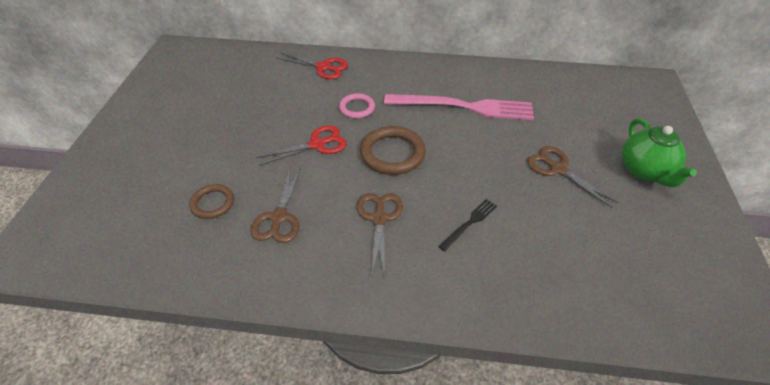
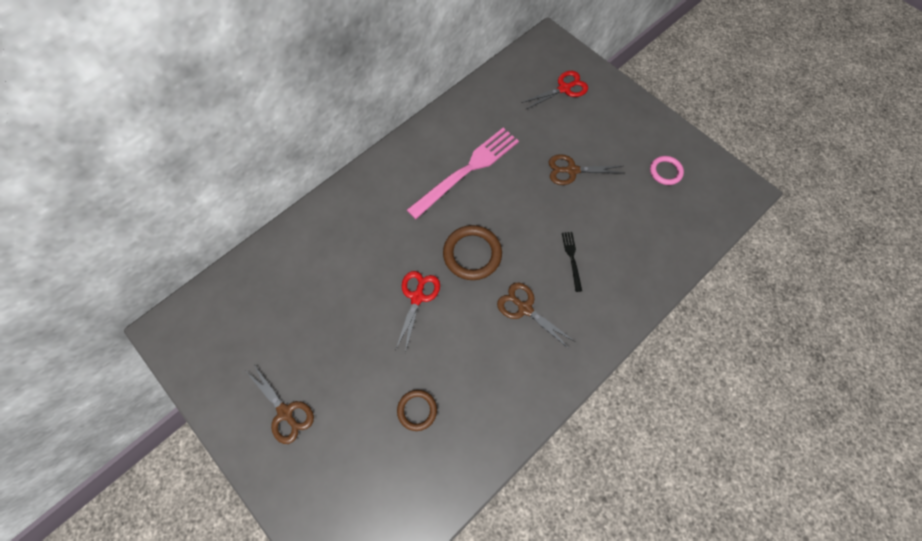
camera: 50 degrees left, 20 degrees up
(279, 217) = (470, 372): brown scissors -> brown scissors (285, 412)
(323, 67) = (325, 227): red scissors -> red scissors (564, 88)
(357, 108) = (401, 240): pink ring -> pink ring (665, 171)
(645, 171) = (613, 127): green teapot -> none

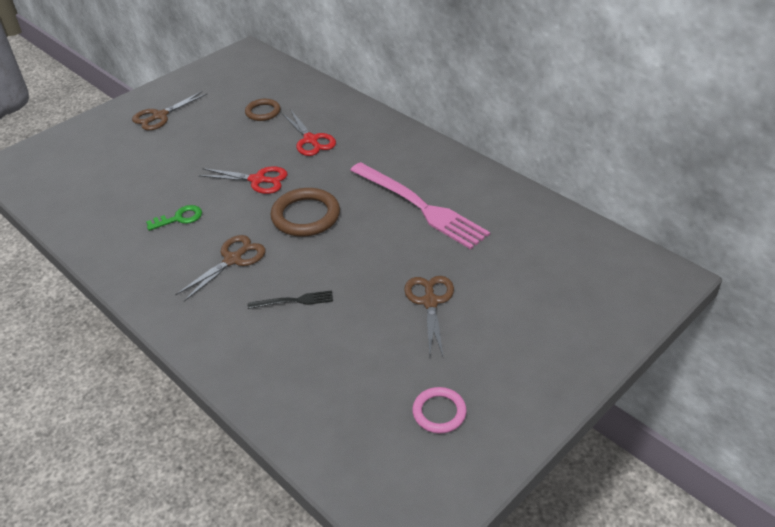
camera: 90 degrees right, 25 degrees down
(417, 410) = (139, 188): brown ring -> brown ring (263, 112)
(467, 362) = (179, 218): none -> green key
(564, 88) = (576, 294): red scissors -> red scissors (310, 140)

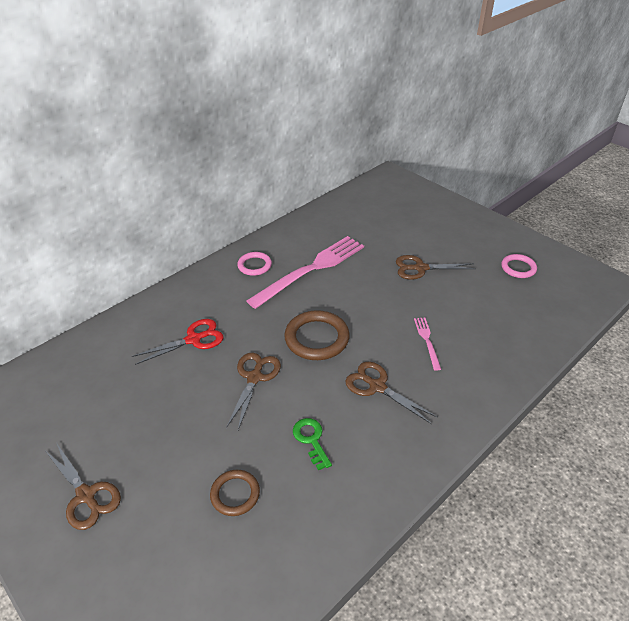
camera: 90 degrees left, 0 degrees up
(258, 180) = (254, 377): red scissors -> brown scissors
(263, 112) = (122, 383): brown ring -> brown ring (235, 494)
(294, 301) = (427, 341): black fork -> pink fork
(424, 165) = (254, 265): none -> pink ring

